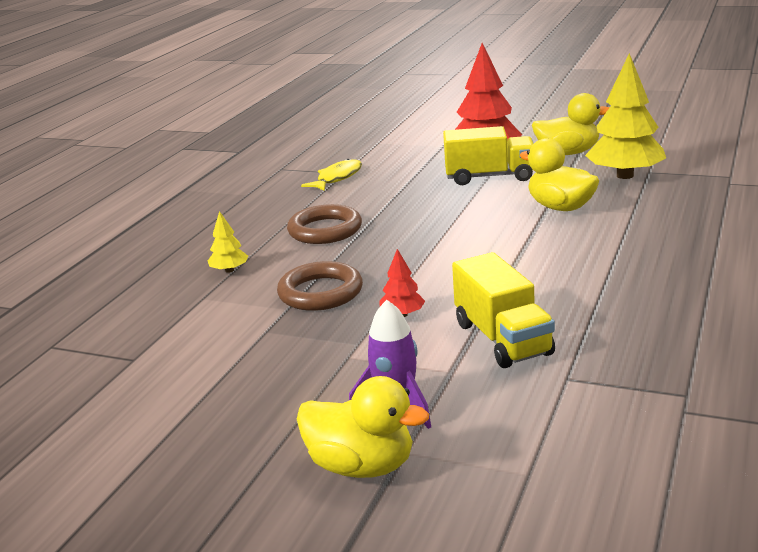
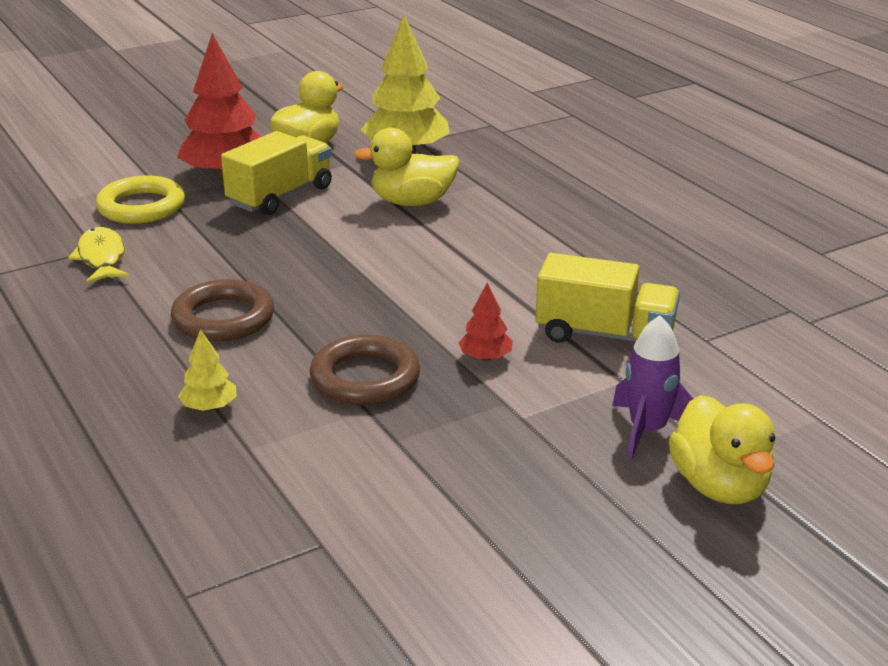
camera: 55 degrees left, 5 degrees up
(362, 466) = (719, 486): yellow duck -> yellow duck turned 105 degrees clockwise
(407, 158) = (141, 207): none -> yellow ring

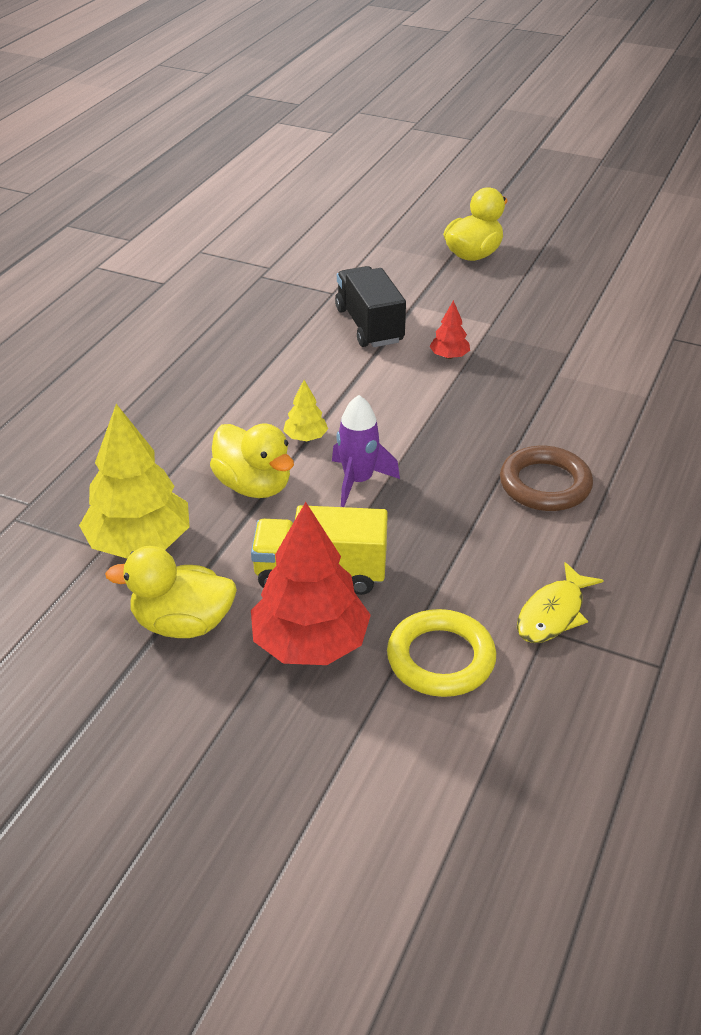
camera: 125 degrees left, 10 degrees up
(209, 407) = (637, 431): yellow tree -> yellow tree (305, 437)
(365, 378) = (529, 389): brown ring -> none
(605, 335) = (369, 325): yellow truck -> black truck
(647, 431) = (453, 284): purple rocket -> purple rocket (358, 481)

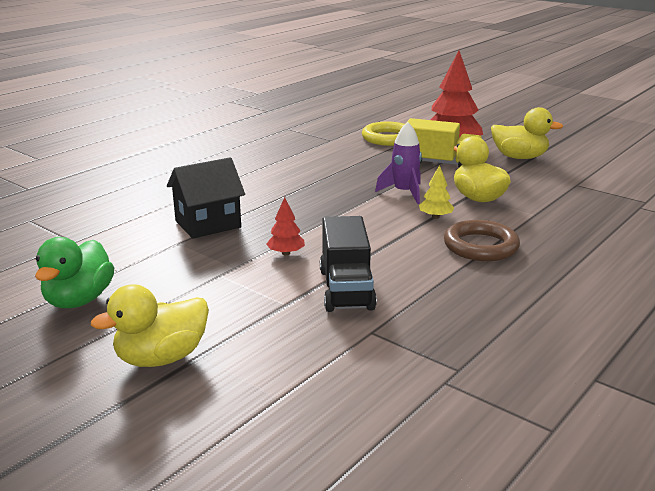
camera: 165 degrees left, 15 degrees down
(139, 543) = (553, 184): yellow tree -> none
(545, 484) = (281, 179): brown ring -> brown ring (480, 246)
(553, 613) = (323, 143): yellow fish -> none
(563, 382) = (208, 224): none -> black house
(585, 284) = (79, 300): none -> green duck

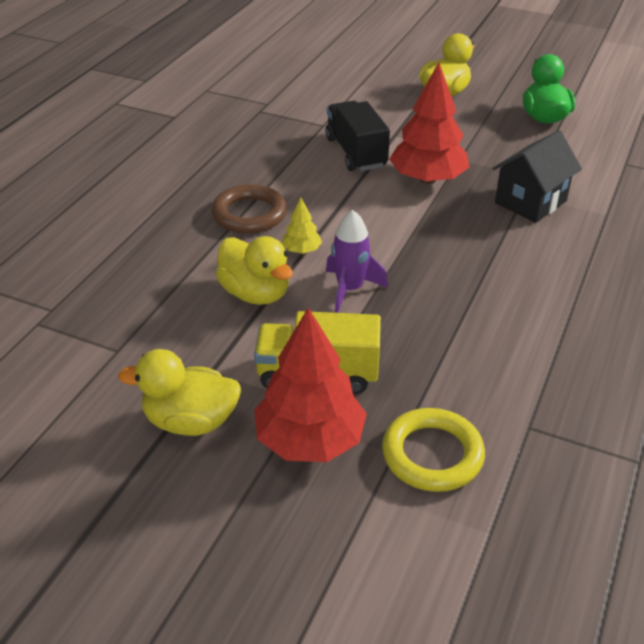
camera: 165 degrees right, 15 degrees up
(286, 253) = (427, 179): red tree -> red tree, size x2.17

